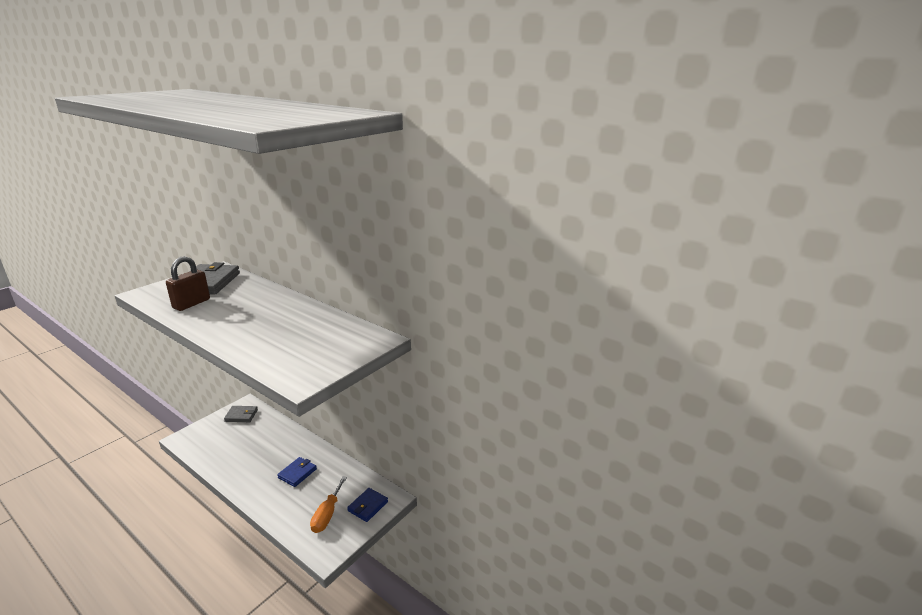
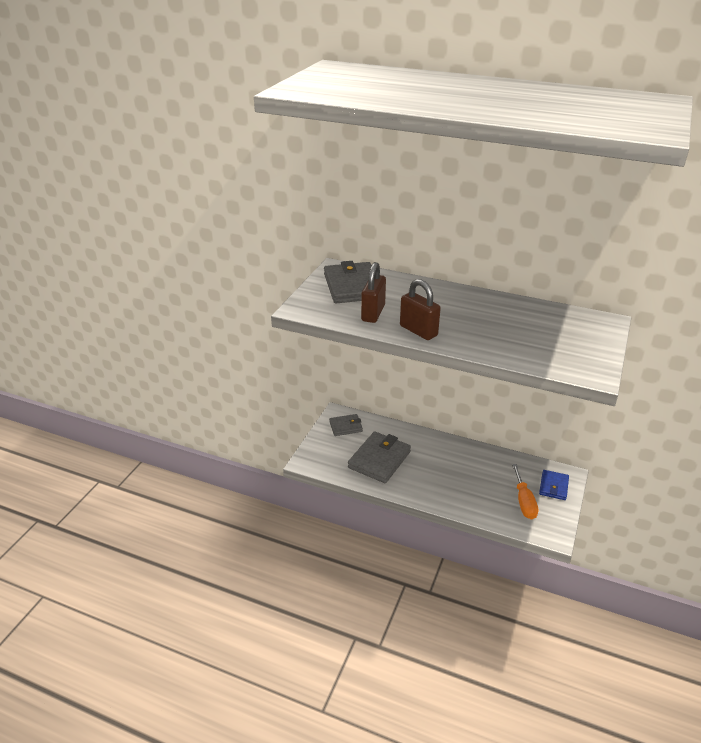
camera: 15 degrees left, 10 degrees up
(205, 322) = (418, 331): none -> brown padlock
(240, 449) = (379, 460): none -> grey wallet
(297, 473) = (460, 471): blue wallet -> none

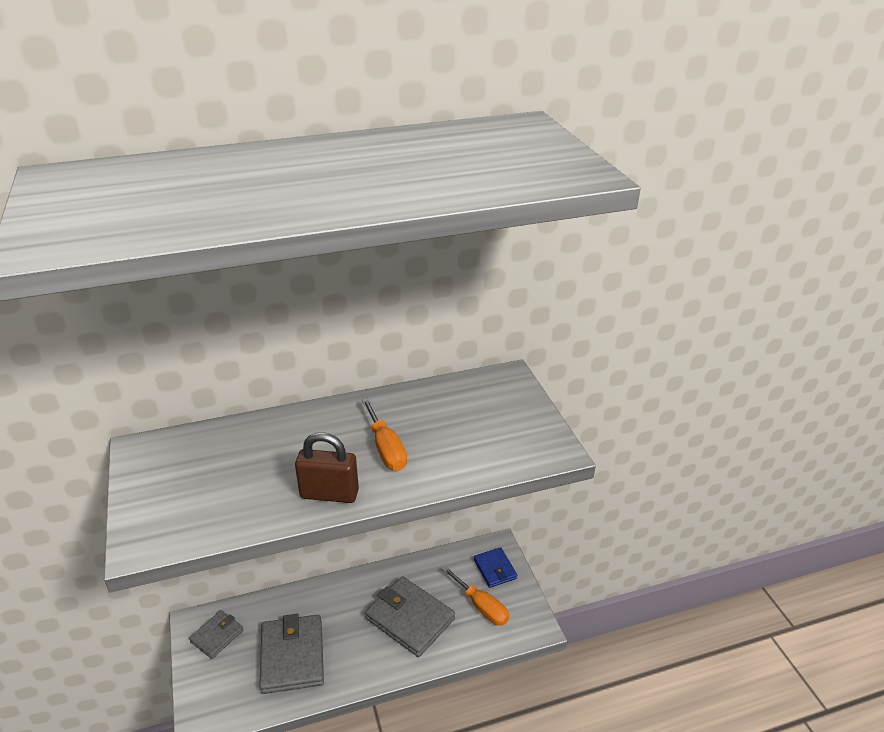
camera: 40 degrees left, 0 degrees up
(352, 286) = (187, 468): grey wallet -> grey wallet (410, 619)
(373, 313) = (250, 497): brown padlock -> none
(476, 324) = (386, 449): none -> orange screwdriver

